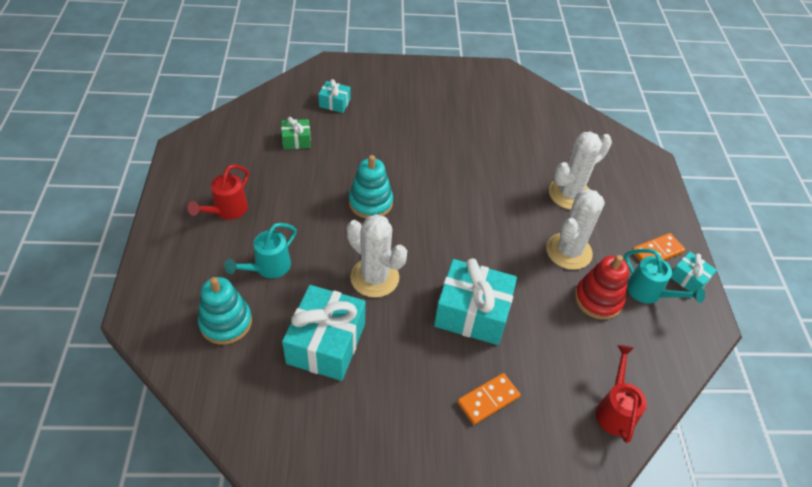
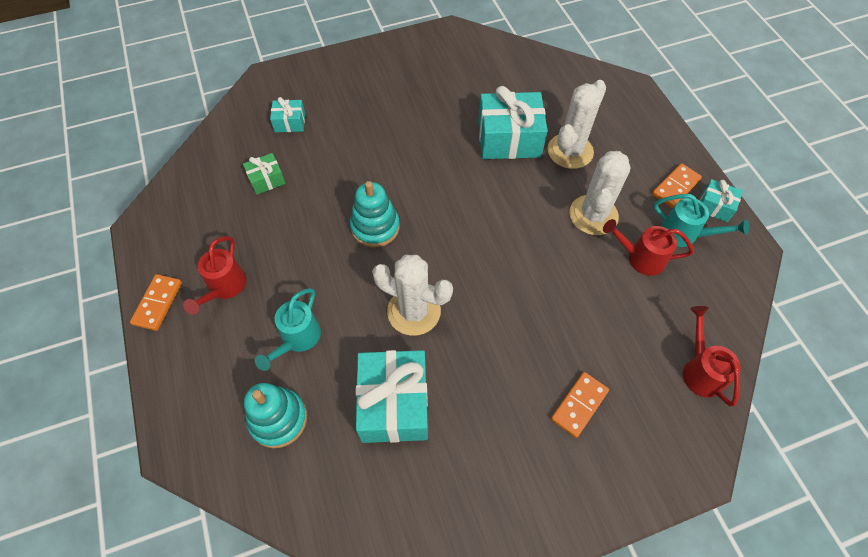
camera: 15 degrees left, 10 degrees up
(170, 205) = (157, 303): none -> orange domino
(472, 313) = (527, 316): turquoise gift -> turquoise gift (509, 139)
(598, 299) = (640, 258): red stacking toy -> red watering can

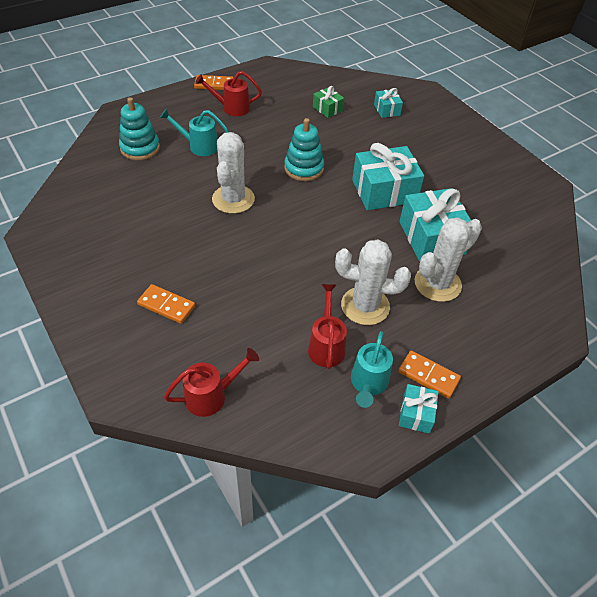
camera: 75 degrees right, 10 degrees down
(394, 404) = (156, 199): turquoise gift -> turquoise gift (384, 191)
(570, 151) = (437, 284): white cactus -> white cactus turned 60 degrees counterclockwise

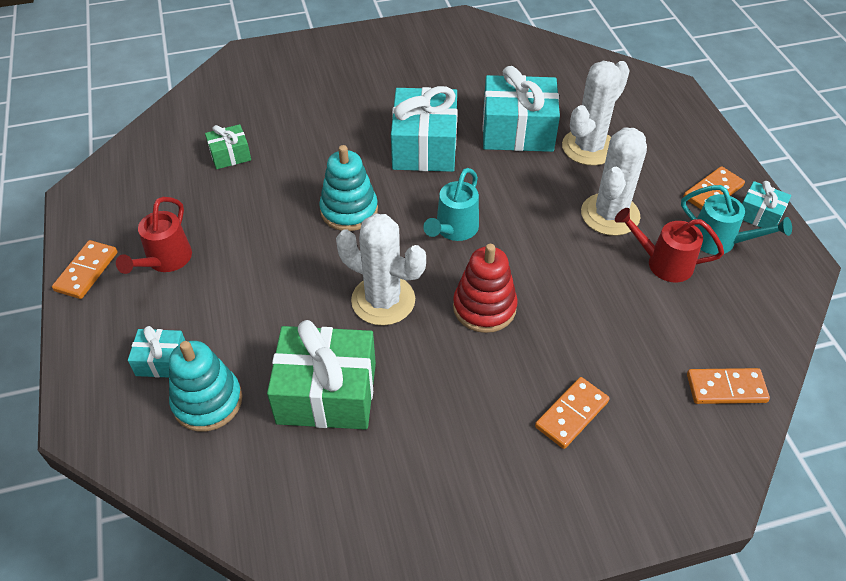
camera: 70 degrees left, 0 degrees up
(156, 191) = (327, 393): none -> green gift
(199, 146) = (242, 319): turquoise watering can -> turquoise watering can (454, 229)
(211, 396) = (726, 388): red watering can -> orange domino
(244, 247) = (484, 307): none -> red stacking toy
(387, 110) = (265, 100): turquoise gift -> turquoise gift (162, 361)
(437, 284) = (589, 147): white cactus -> white cactus turned 60 degrees clockwise

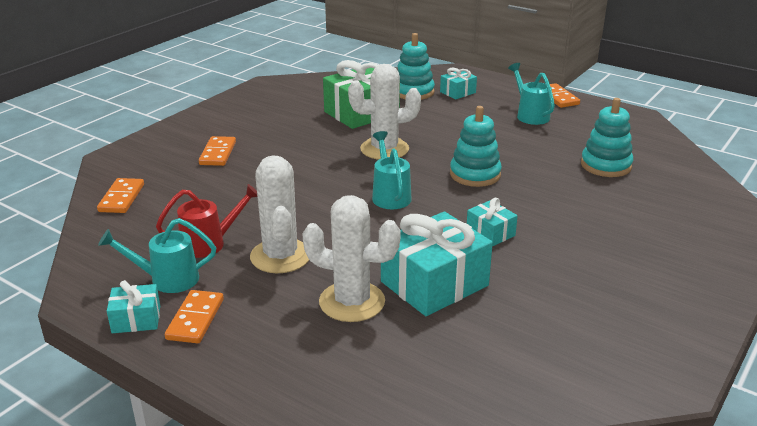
camera: 140 degrees right, 20 degrees down
(165, 260) = (530, 115): red watering can -> turquoise watering can
(230, 155) = (606, 165): green gift -> turquoise stacking toy
(424, 147) = (490, 233): turquoise gift -> turquoise gift, size x0.50
(484, 307) = (318, 170): red stacking toy -> none
(589, 147) = (352, 302): white cactus -> white cactus turned 75 degrees counterclockwise
(726, 388) = (122, 198): orange domino -> orange domino turned 45 degrees counterclockwise

